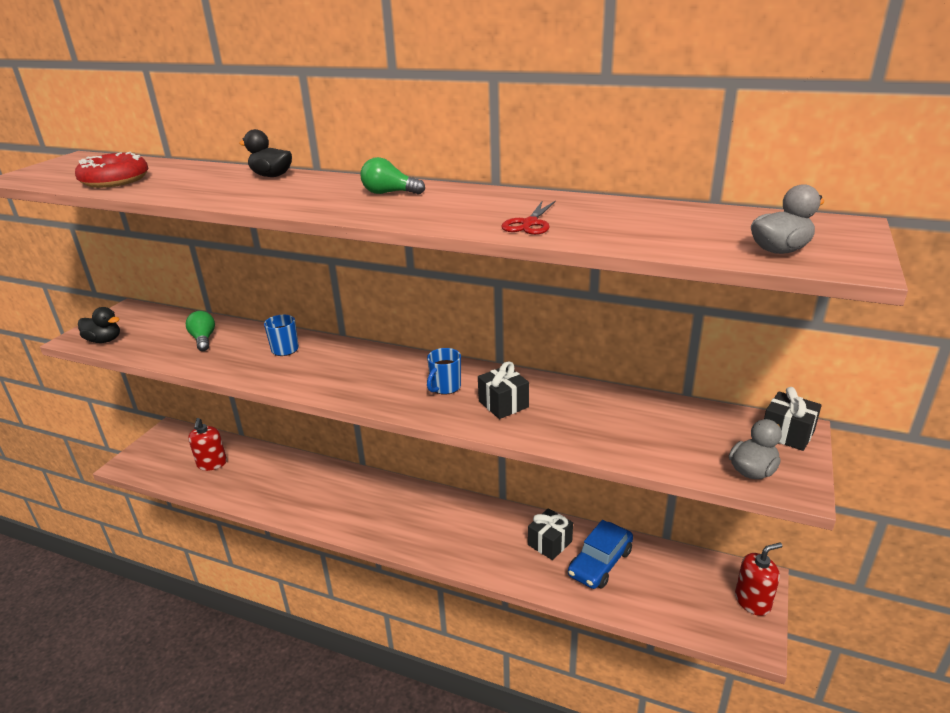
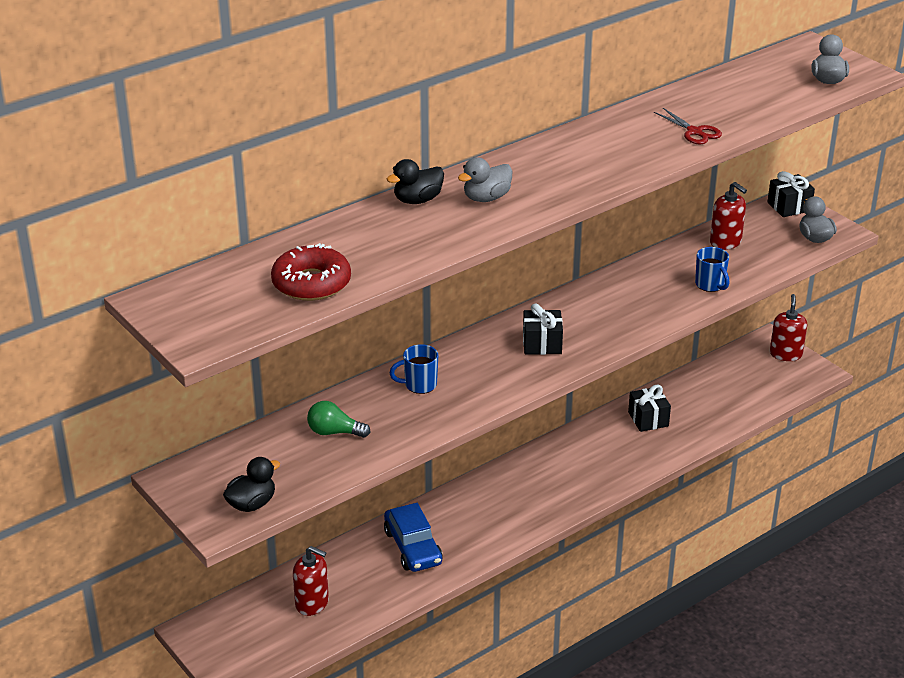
camera: 60 degrees left, 5 degrees up
(295, 190) = (486, 198): none -> grey duck
(389, 193) = (551, 161): green light bulb -> none
(445, 387) = (589, 318): blue mug -> blue mug (710, 285)
(503, 404) = (643, 299): black gift -> black gift (542, 344)
(600, 563) = (692, 403): blue car -> blue car (413, 547)
(660, 416) = (725, 242): none -> red soap dispenser

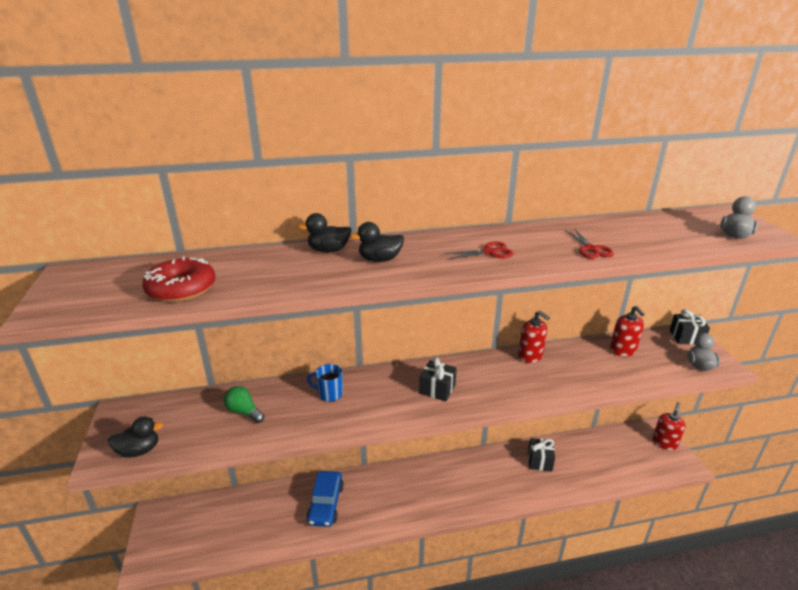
camera: 25 degrees right, 5 degrees down
(312, 603) = (235, 523): red soap dispenser -> red soap dispenser (530, 356)
(486, 198) = (380, 259): grey duck -> black duck
(594, 161) = (489, 252): none -> red scissors
(710, 285) = (594, 380): blue mug -> none

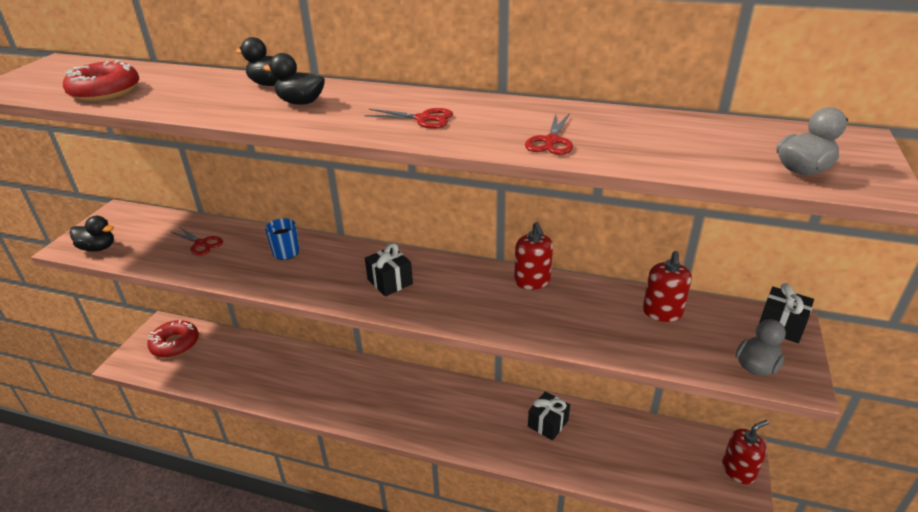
camera: 30 degrees right, 5 degrees up
(186, 525) = (175, 344): none -> red donut
(244, 412) = (201, 243): green light bulb -> red scissors
(326, 504) = (295, 374): blue car -> none

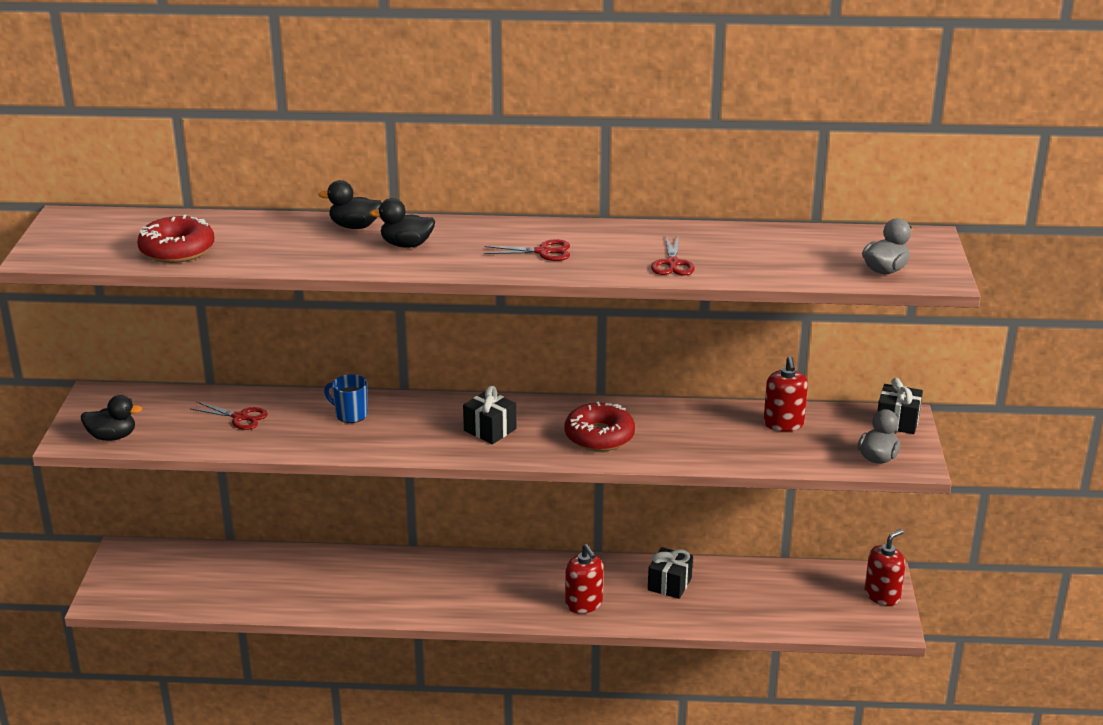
camera: 15 degrees left, 5 degrees down
(175, 344) = (158, 570): red donut -> red donut (599, 436)
(532, 281) = (643, 411): red soap dispenser -> red soap dispenser (584, 604)

